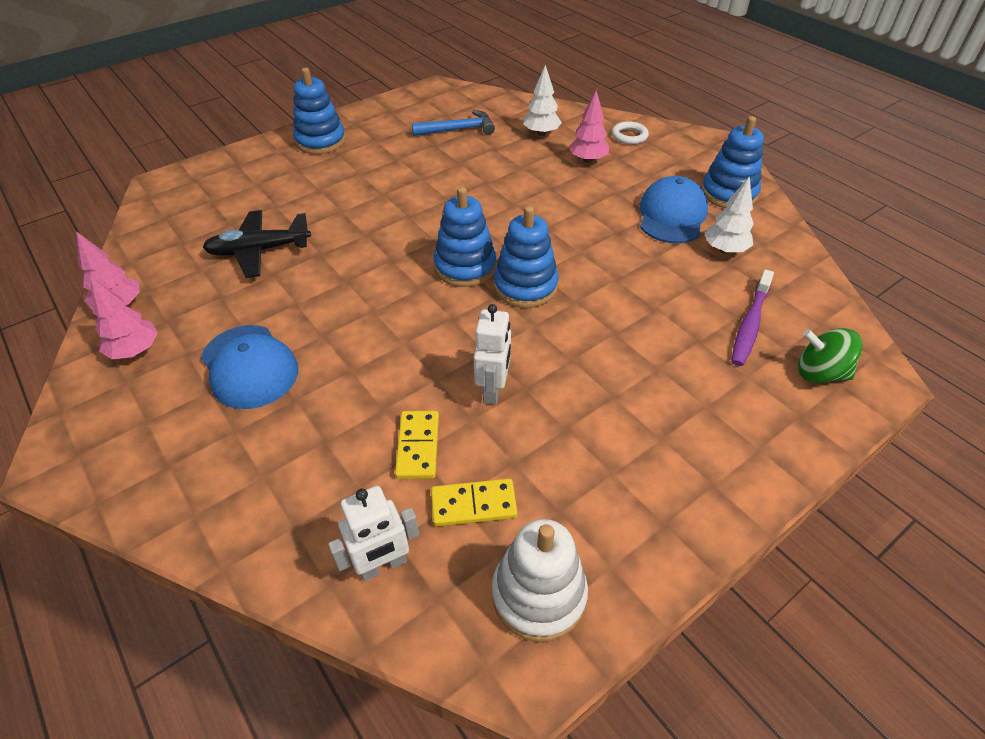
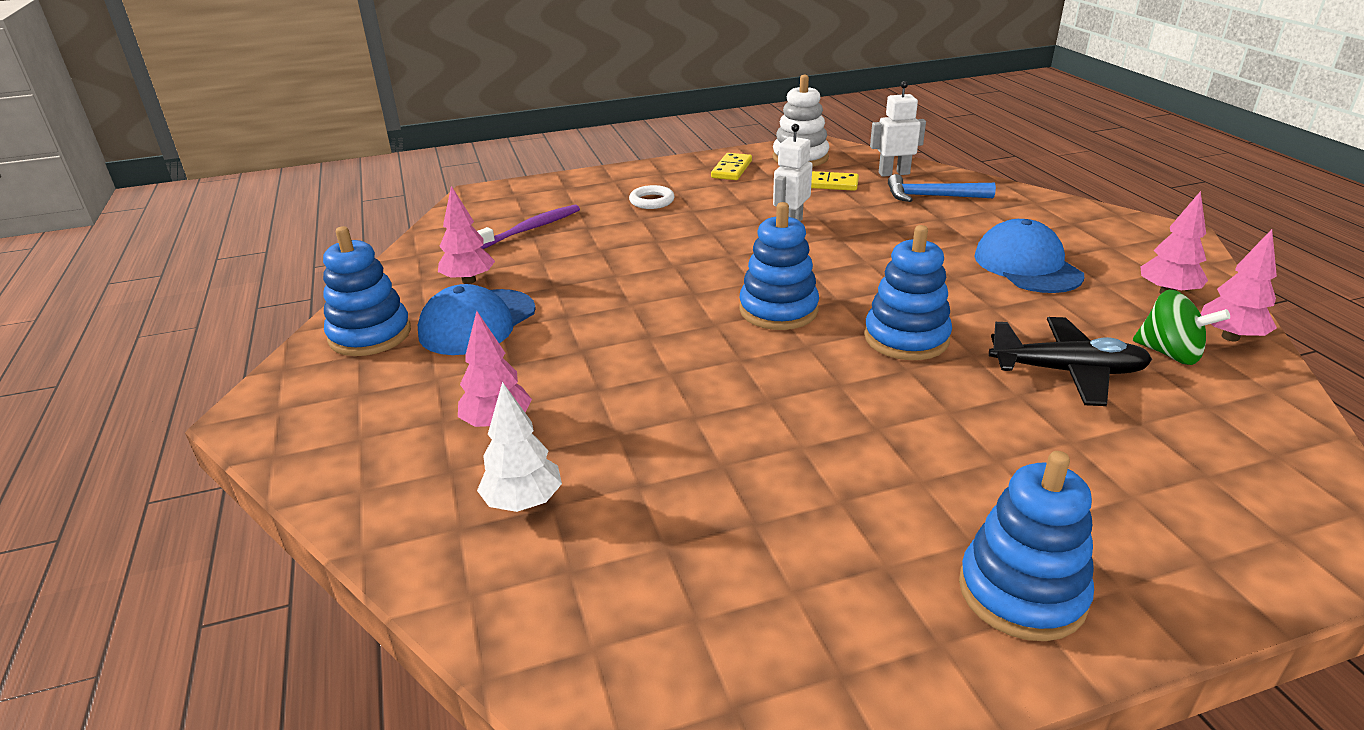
camera: 160 degrees left, 15 degrees down
(418, 446) = (862, 208): yellow domino -> yellow domino (731, 169)
(458, 129) = (687, 555): blue hammer -> blue hammer (932, 196)
(525, 286) = (718, 283): blue stacking toy -> blue stacking toy (906, 338)
(629, 136) = (373, 458): white ring -> white ring (652, 201)
(725, 250) = (469, 280): white tree -> pink tree
(819, 373) = (518, 201): green spinning top -> green spinning top (1169, 353)

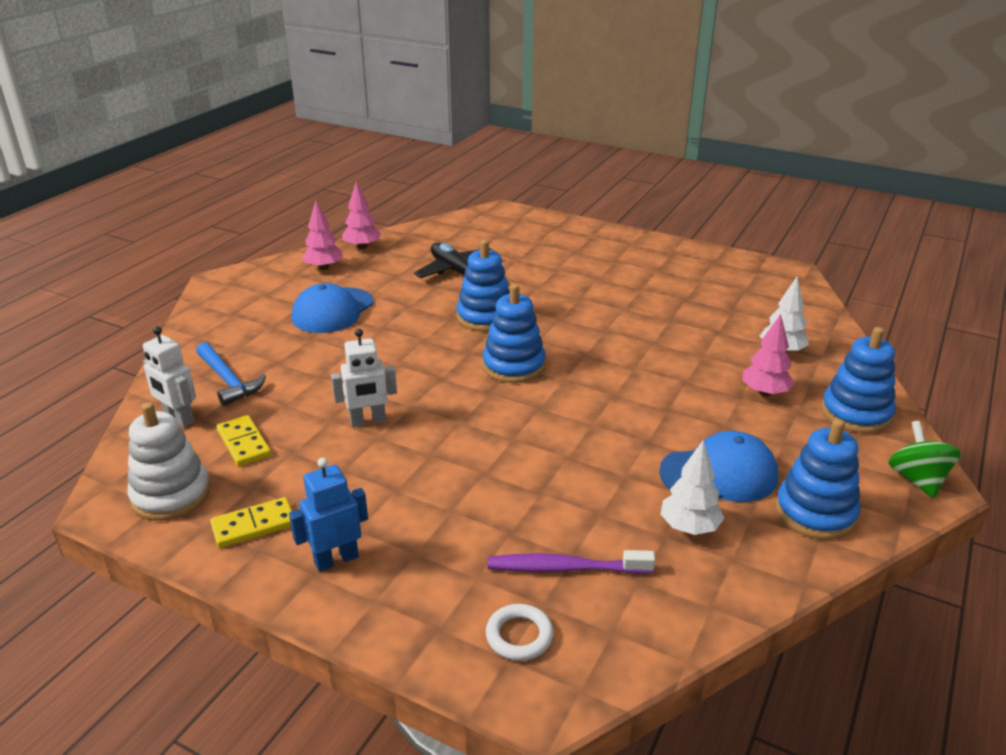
camera: 135 degrees left, 0 degrees up
(469, 280) = (689, 527): pink tree -> white tree
(652, 201) = (403, 529): white ring -> white ring (519, 636)
(662, 180) = (336, 559): none -> blue robot
(1021, 592) = (626, 247): blue stacking toy -> blue stacking toy (856, 413)
(1169, 353) = (402, 256): green spinning top -> green spinning top (917, 479)

